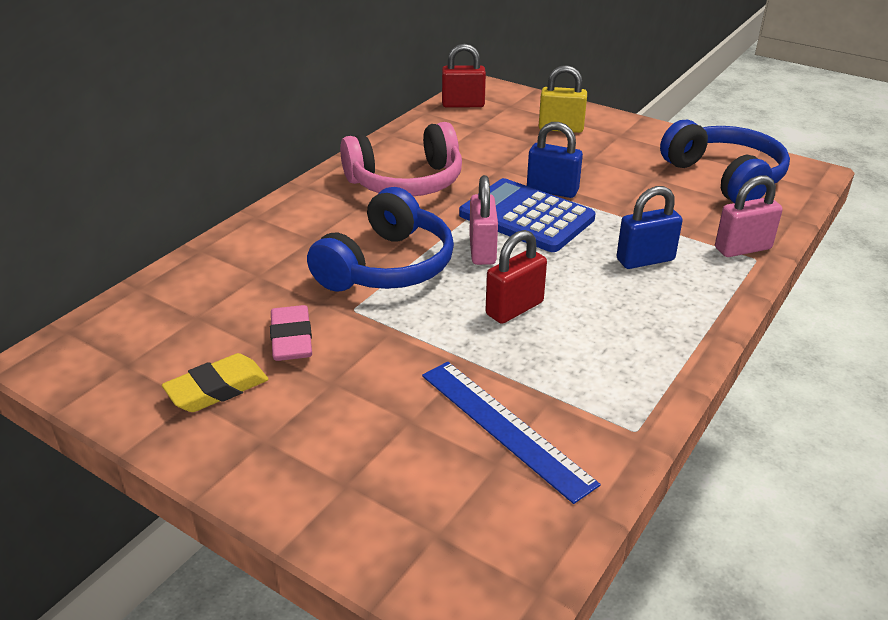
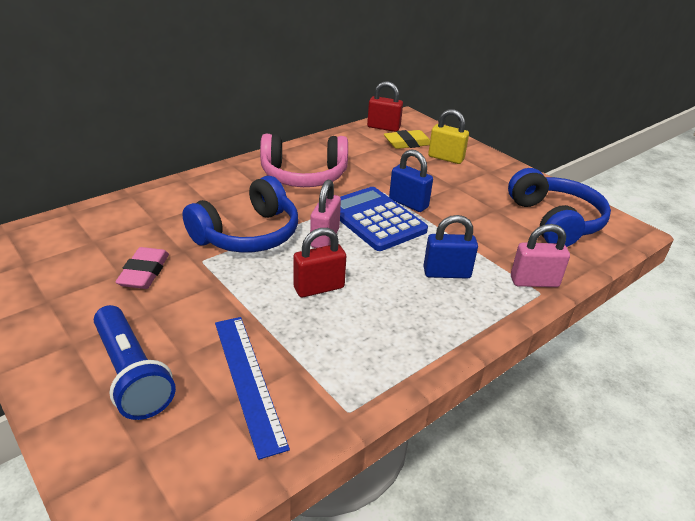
camera: 15 degrees right, 0 degrees up
(217, 389) = (69, 297): yellow eraser -> yellow eraser (407, 143)
(364, 455) = (132, 374): none -> blue flashlight

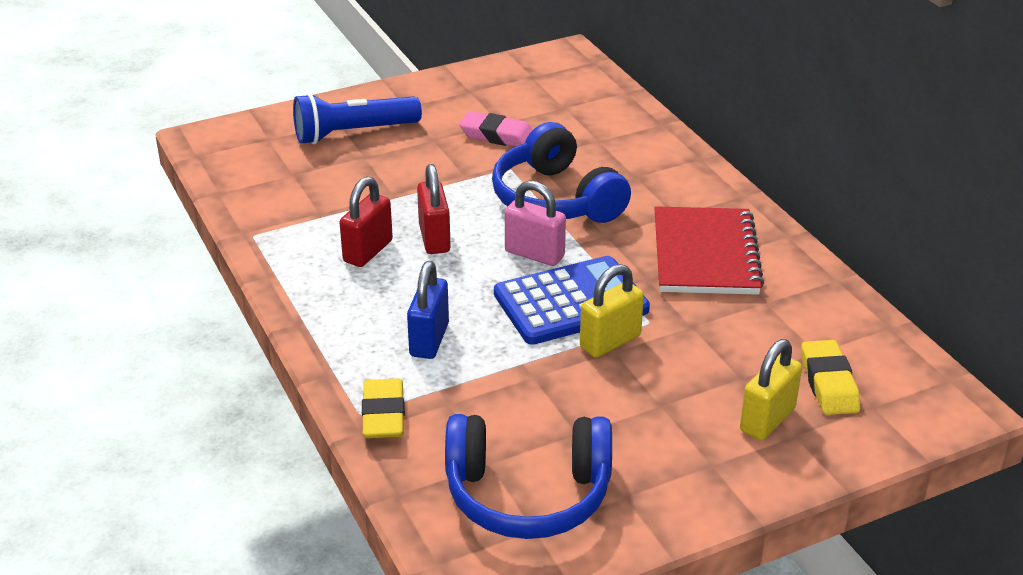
camera: 105 degrees right, 0 degrees up
(248, 380) = (317, 187): blue ruler -> none
(304, 176) = (705, 254): pink headphones -> red notebook
(383, 127) = (899, 366): red padlock -> red padlock (368, 251)
(408, 203) = (610, 342): blue padlock -> yellow padlock
(534, 282) = (383, 415): pink padlock -> yellow eraser

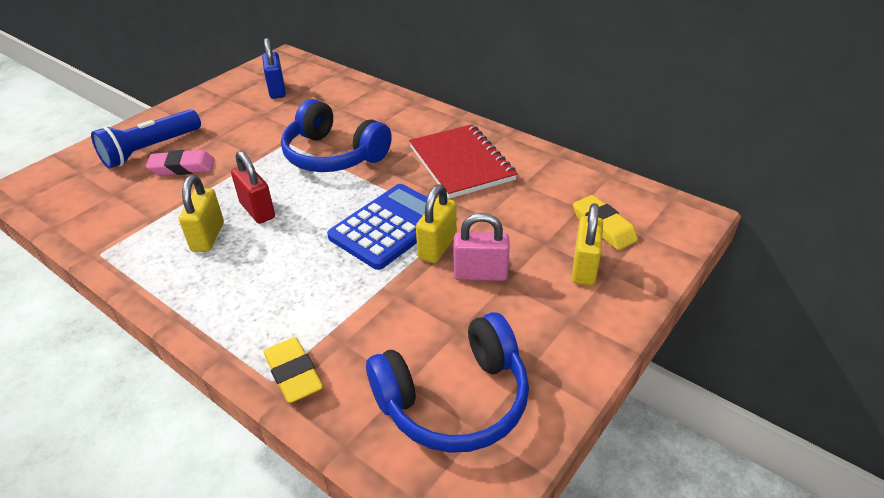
camera: 25 degrees left, 5 degrees up
(368, 251) = (208, 237): red padlock -> yellow padlock
(429, 340) = (297, 293): blue padlock -> blue padlock (277, 90)
(497, 136) = (265, 123): pink eraser -> pink eraser (182, 167)
(534, 254) = (341, 199): pink padlock -> pink padlock (480, 274)

